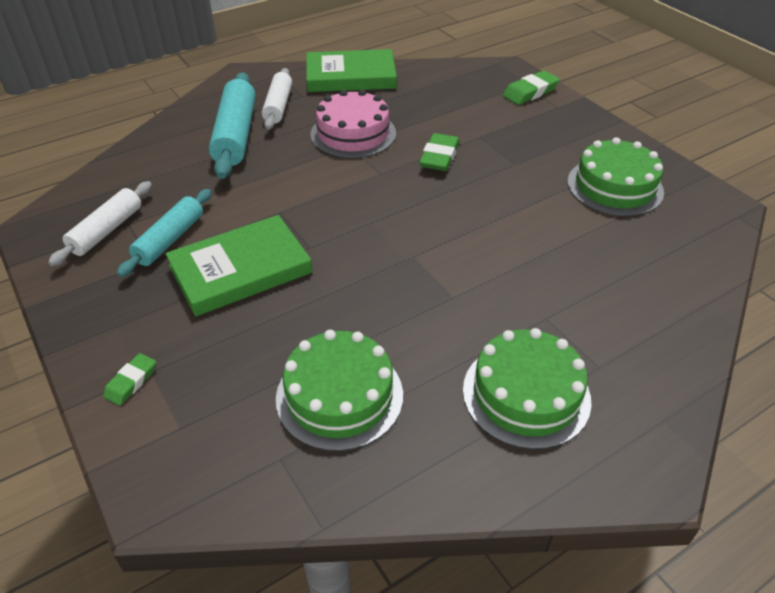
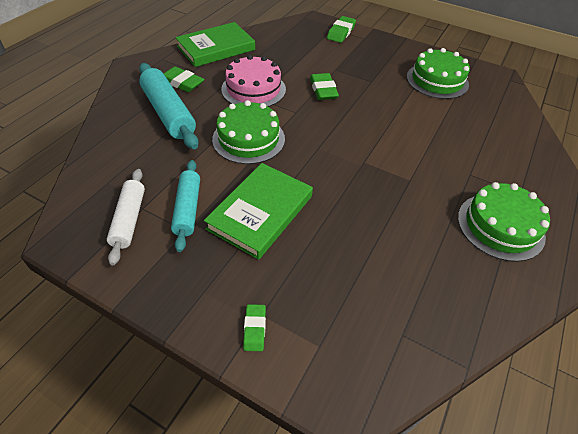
camera: 30 degrees left, 5 degrees up
(278, 106) = (182, 83): white rolling pin -> green eraser
(339, 396) = (402, 274): green cake -> green cake (248, 139)

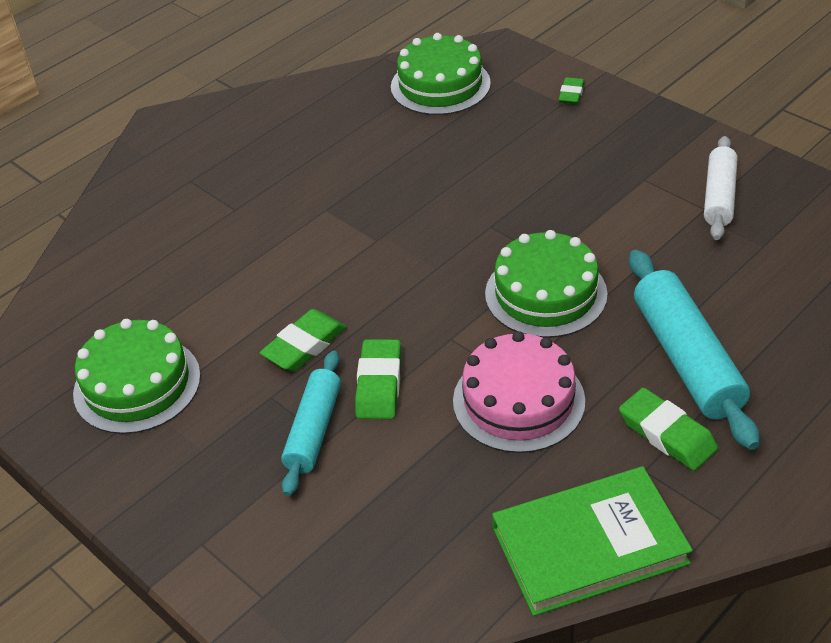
camera: 160 degrees left, 5 degrees down
(188, 209) = (643, 202): turquoise rolling pin -> turquoise rolling pin (313, 430)
(260, 212) = (546, 189): green book -> none
(341, 32) = (249, 574): green eraser -> green eraser (304, 345)
(500, 226) = (253, 149): green cake -> green cake (440, 85)

